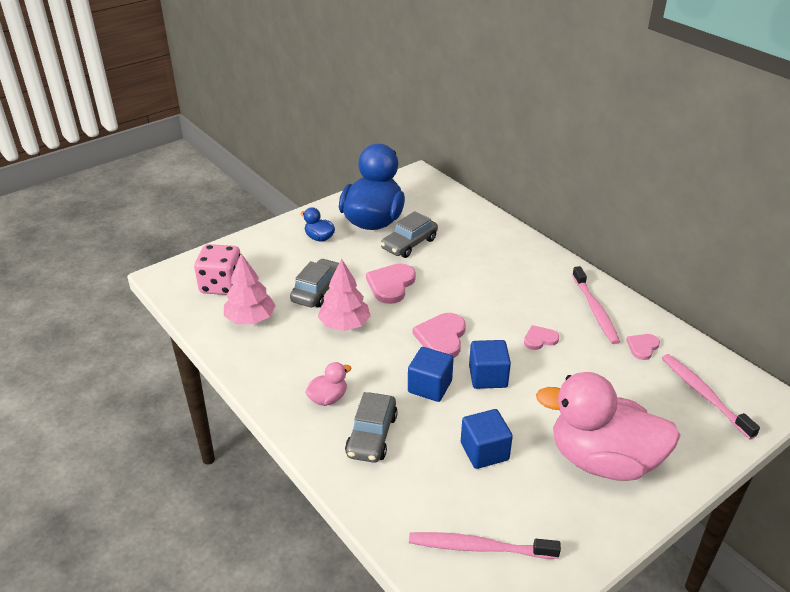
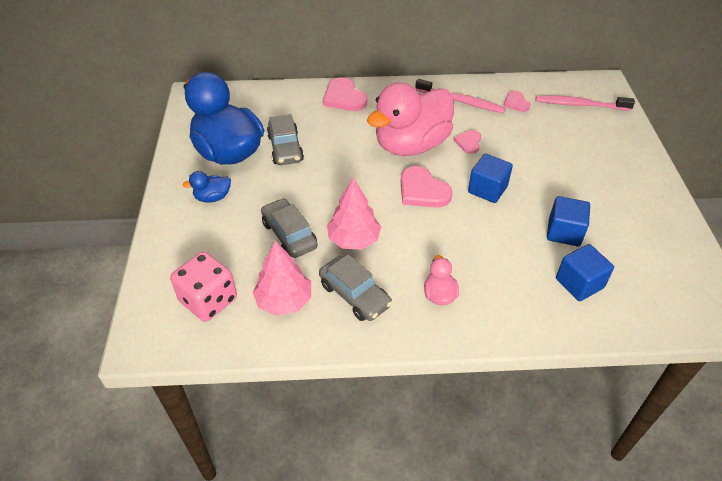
camera: 55 degrees left, 10 degrees up
(372, 435) = (504, 288): grey car -> grey car (355, 295)
(391, 285) = (329, 186): pink heart -> pink heart (344, 97)
(430, 386) = (473, 226): blue cube -> blue cube (579, 283)
(479, 547) = (655, 283): pink toothbrush -> none
(602, 460) = (609, 180): pink duck -> pink duck (411, 145)

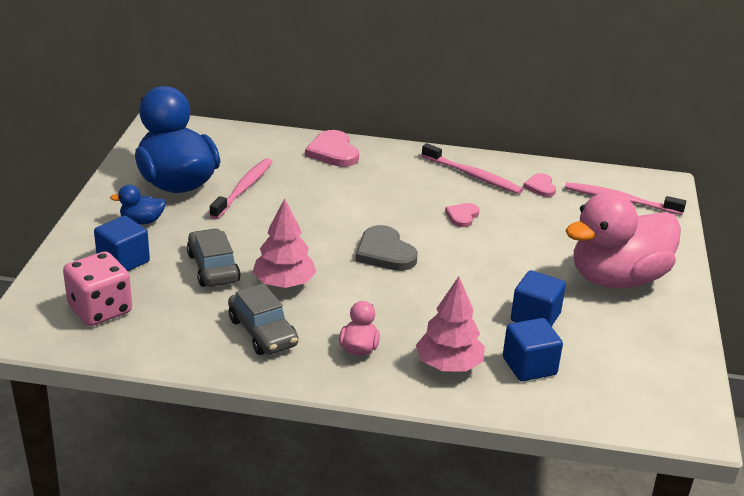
camera: 10 degrees right, 15 degrees down
(284, 301) = (182, 324): pink tree -> pink tree (449, 365)
(285, 148) = (243, 189): grey car -> pink toothbrush
(411, 145) = (392, 208): pink duck -> pink duck (617, 279)
(422, 191) = (385, 252): pink heart -> grey heart
(487, 189) = (463, 263): blue cube -> blue cube (123, 261)

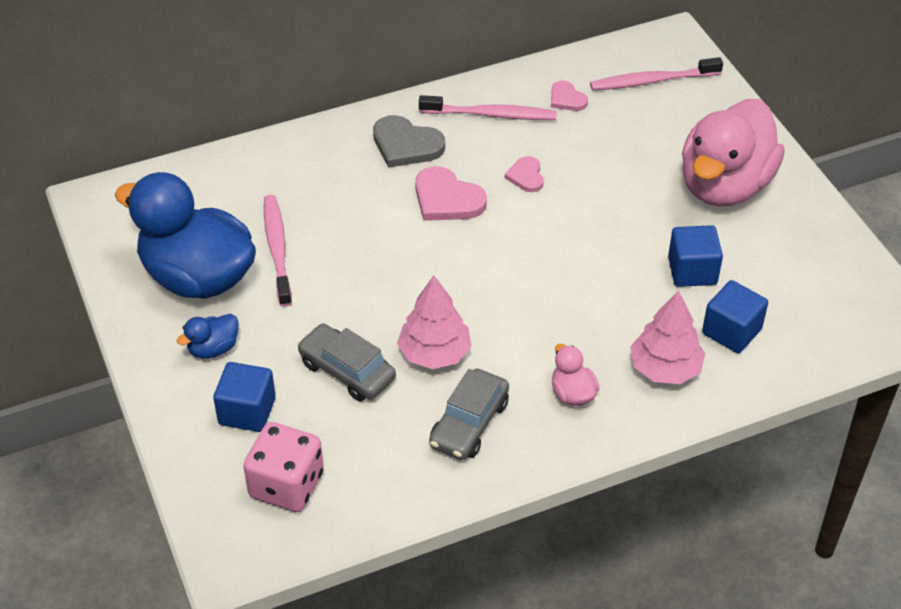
camera: 30 degrees left, 15 degrees up
(263, 332) = (469, 424): grey car -> grey car turned 90 degrees clockwise
(333, 152) = (322, 149): pink heart -> pink heart (447, 199)
(385, 252) = (494, 262): grey heart -> grey heart (406, 145)

